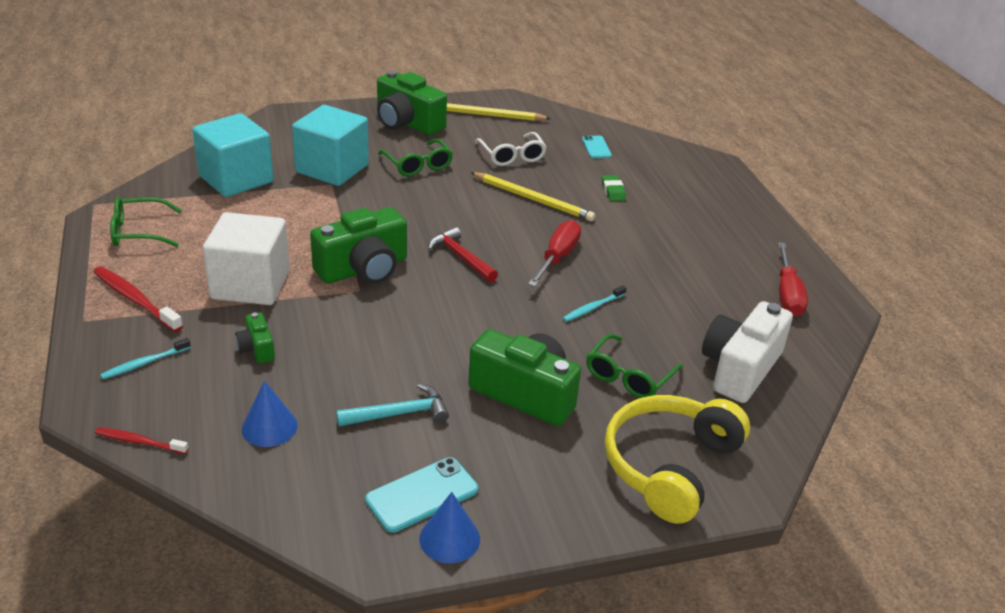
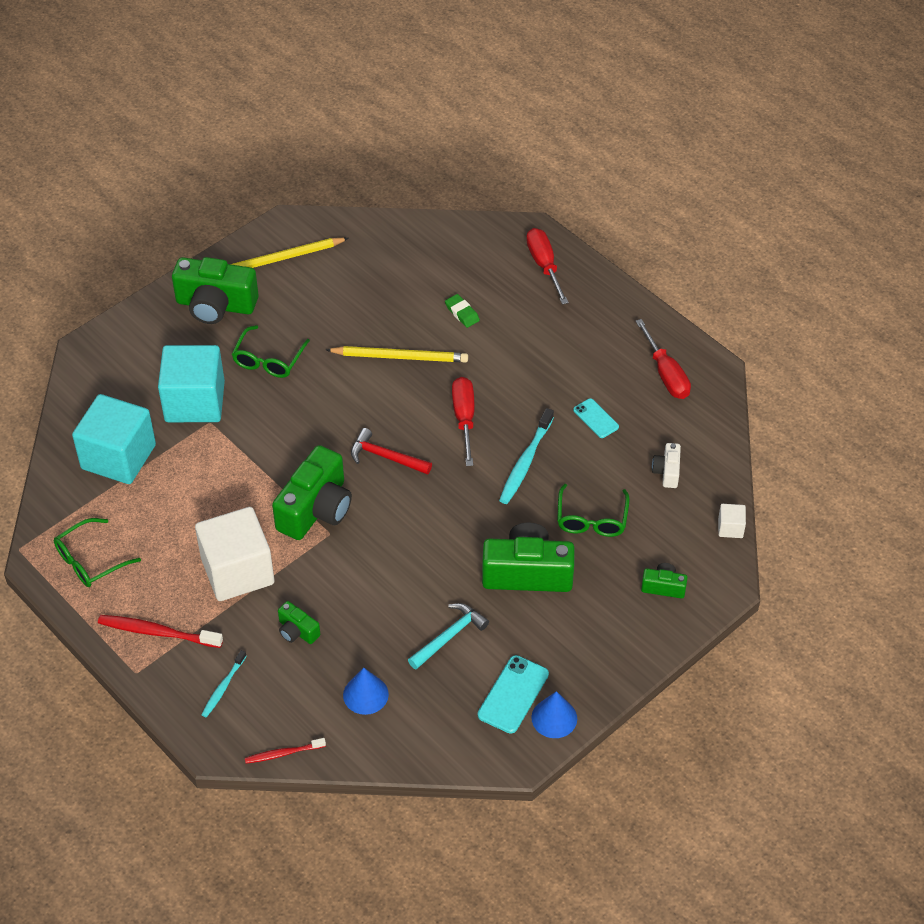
camera: 25 degrees left, 15 degrees up
(418, 165) = (268, 360): green glasses -> green glasses turned 75 degrees clockwise
(512, 156) = (344, 307): white glasses -> none
(592, 308) = (525, 462): turquoise toothbrush -> turquoise toothbrush, size x1.65
(596, 147) = (412, 259): turquoise phone -> turquoise phone (595, 418)
(670, 466) = (663, 587): yellow headphones -> green camera
(714, 186) = (544, 265): none -> red screwdriver
(740, 368) = (667, 472): white camera -> white camera, size x0.48
(785, 443) = (730, 528): none -> white cube

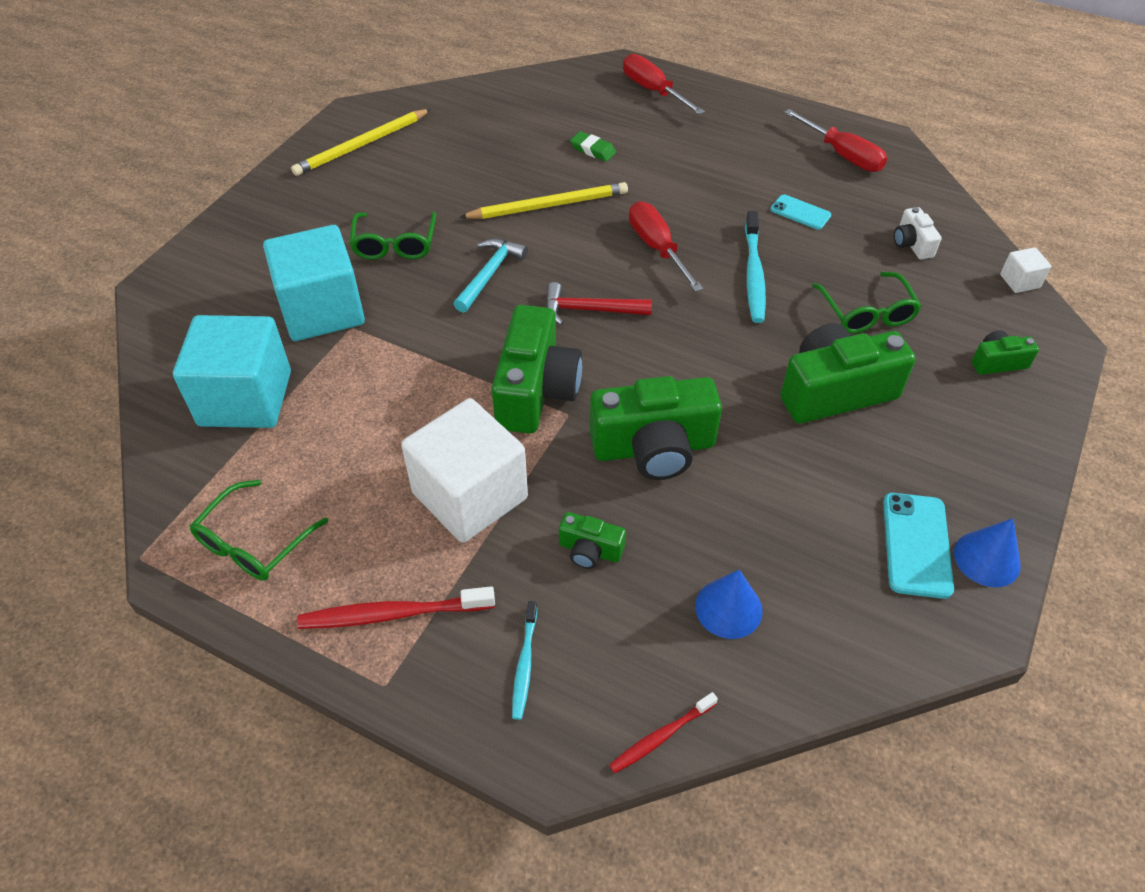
camera: 20 degrees left, 0 degrees up
(215, 305) = (304, 205): green camera -> green camera (654, 448)
(449, 636) = (790, 495): turquoise hammer -> turquoise hammer (489, 274)

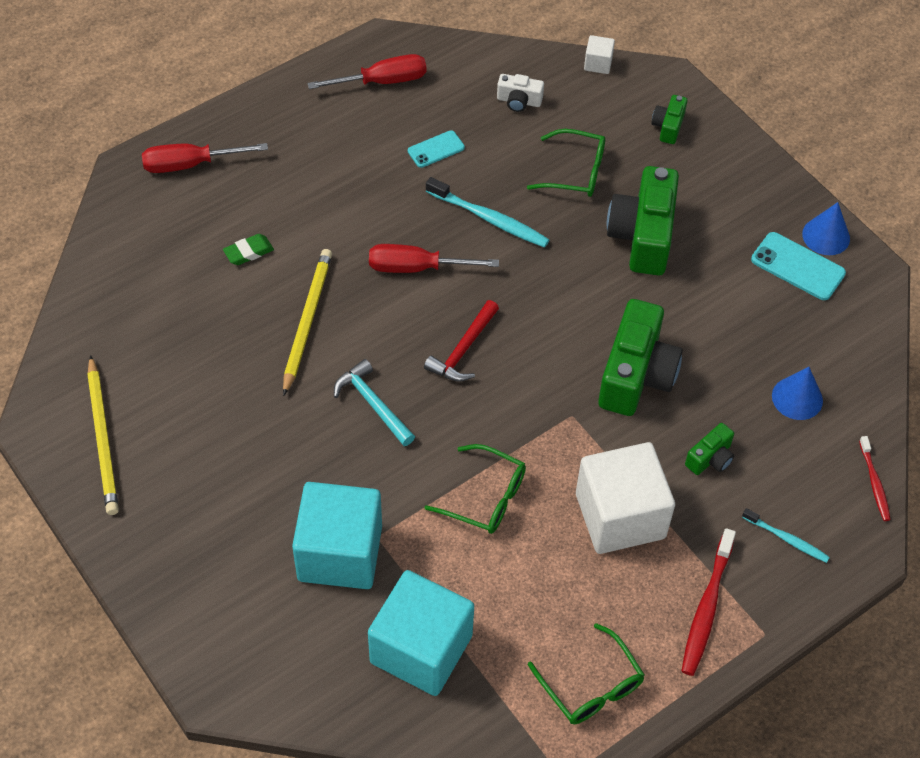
camera: 65 degrees left, 5 degrees up
(395, 244) = (283, 463): green glasses -> green glasses (485, 497)
(536, 390) = (534, 427): green camera -> none

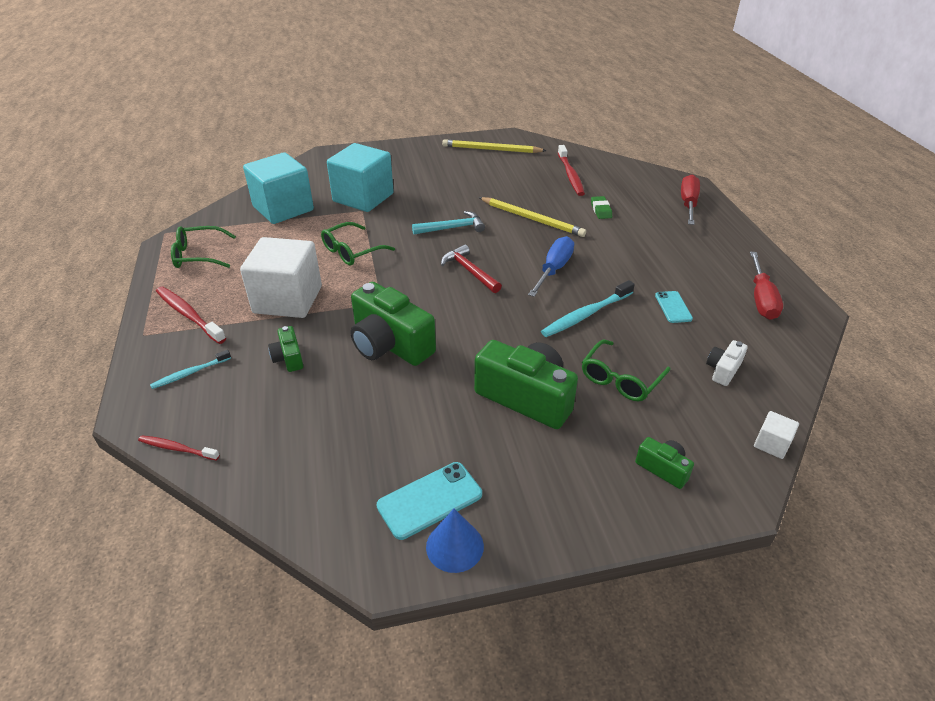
camera: 115 degrees right, 15 degrees down
(156, 309) = (570, 175): none -> red toothbrush
(415, 268) = (554, 269): red screwdriver -> blue screwdriver
(797, 398) = (294, 433): blue cone -> none

